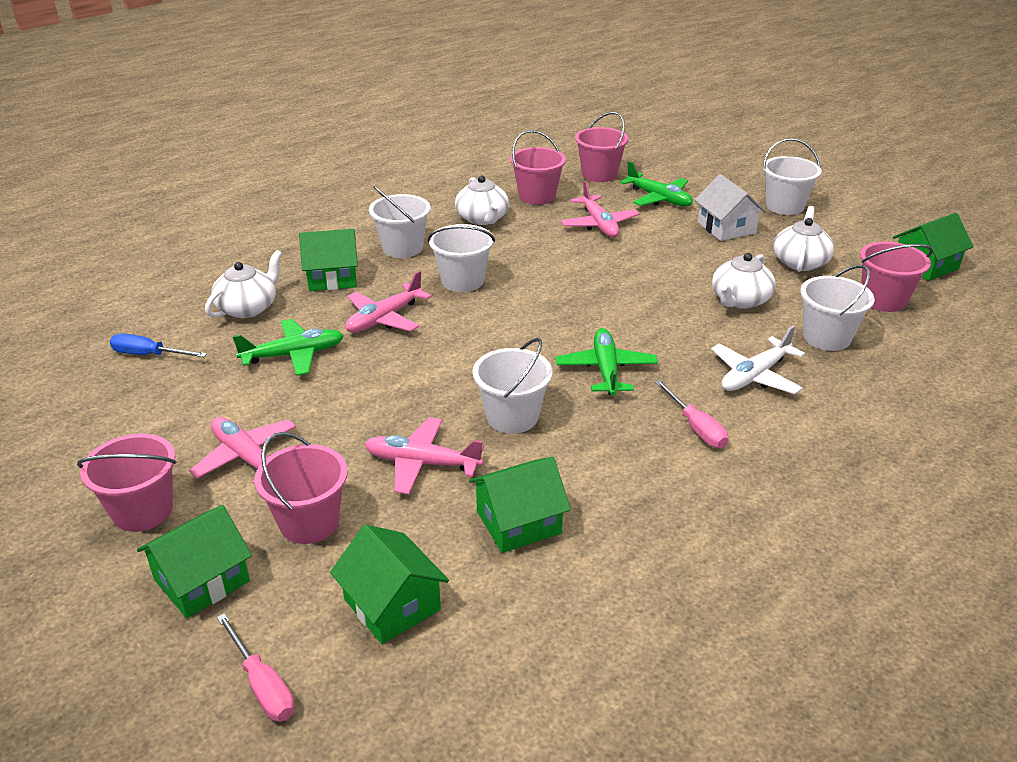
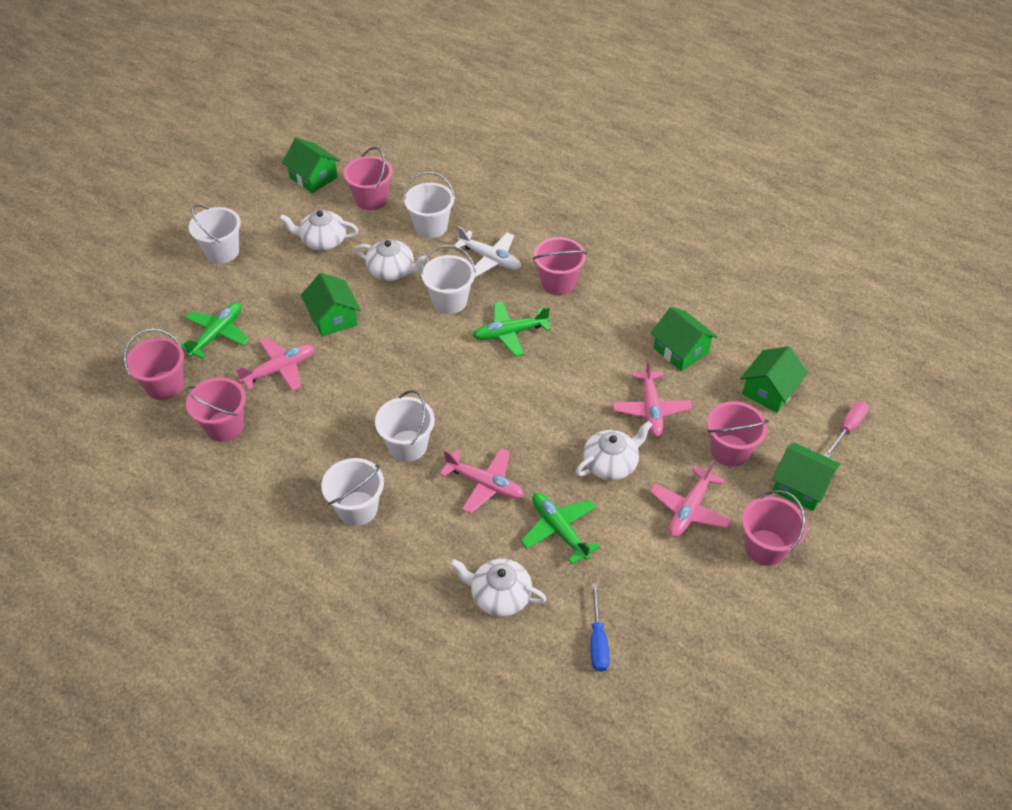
camera: 105 degrees left, 15 degrees up
(332, 278) = (428, 547): green house -> green house (333, 318)
(482, 219) = (282, 459): white teapot -> white teapot (611, 464)
(512, 417) = (583, 373): white bucket -> white bucket (449, 301)
(696, 427) = (558, 282): pink screwdriver -> pink bucket
(726, 228) = (271, 285): white house -> none

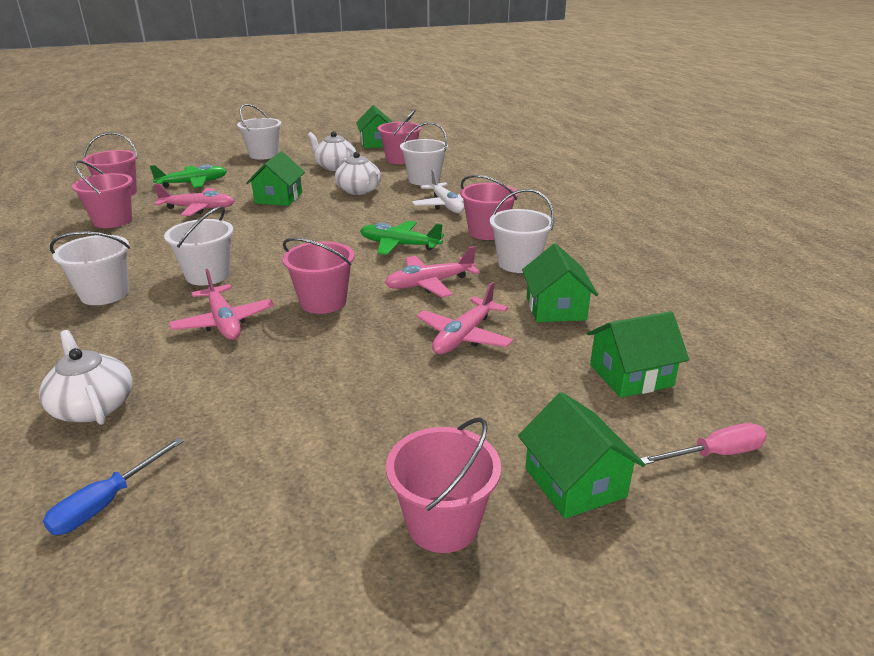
camera: 35 degrees right, 20 degrees down
(449, 301) = (378, 215): white bucket -> white bucket (518, 263)
(559, 530) = (231, 384): green plane -> none
(611, 464) = (362, 358): white teapot -> none
(689, 509) = (394, 434): pink plane -> pink plane (429, 284)
(730, 450) = (514, 405): pink bucket -> pink bucket (323, 302)

